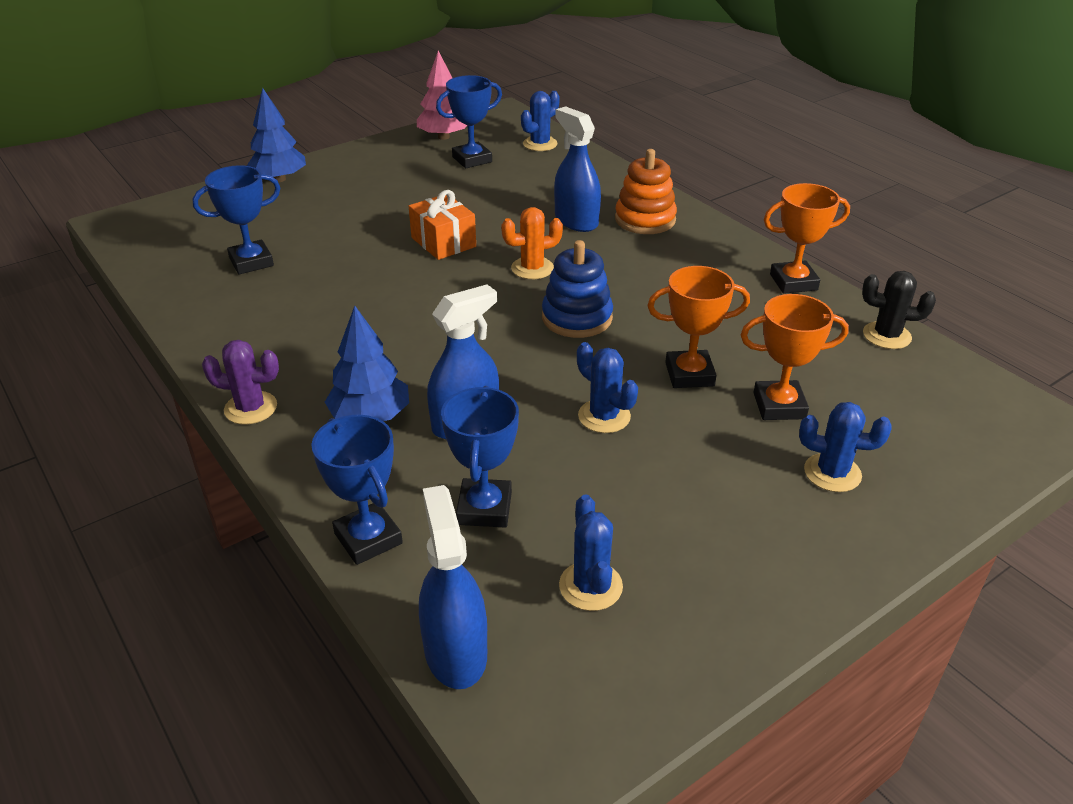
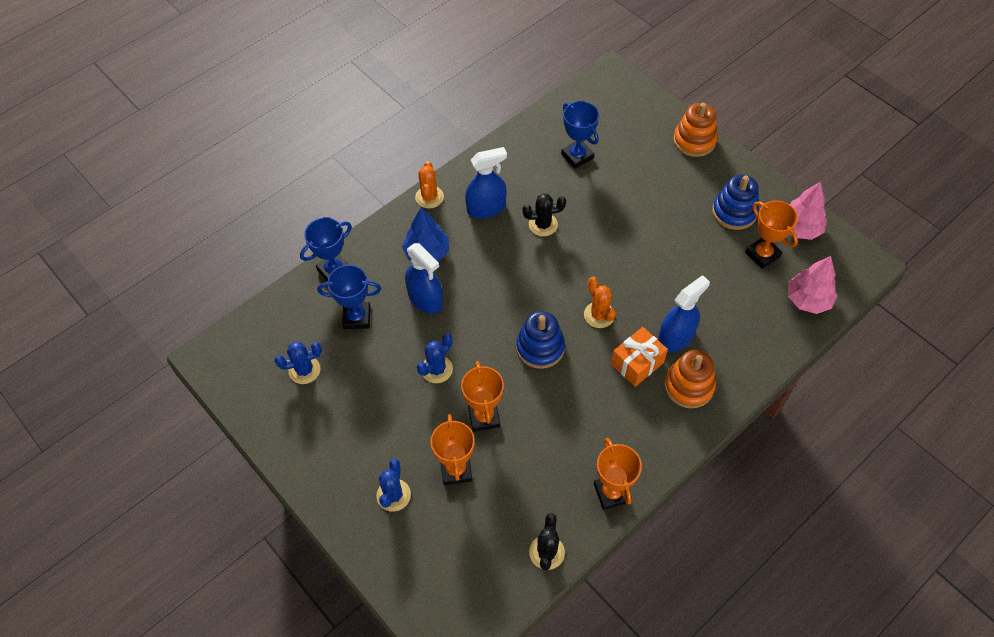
camera: 85 degrees right, 20 degrees up
(251, 408) = (429, 197): purple cactus -> orange cactus
(279, 179) = (694, 141): blue tree -> orange stacking toy
(363, 299) = (543, 224): none -> black cactus
(404, 168) = (734, 212): none -> blue stacking toy
(443, 242) = (624, 256): orange gift -> orange gift (637, 363)
(455, 652) = (266, 318): blue spray bottle -> blue spray bottle (486, 208)
(472, 159) = (762, 254): blue trophy -> orange trophy
(540, 144) = (808, 300): blue cactus -> pink tree

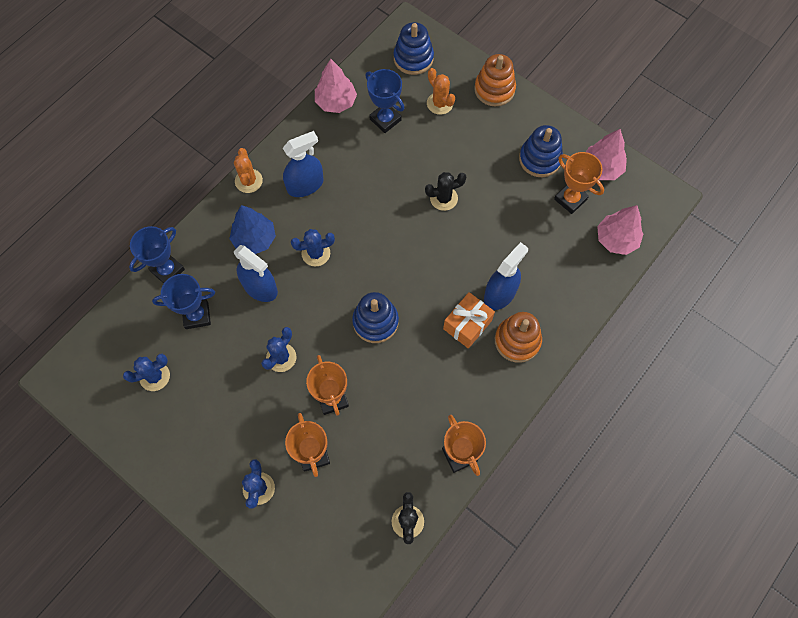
camera: 10 degrees left, 10 degrees up
(487, 274) = (316, 253): none -> blue cactus
(529, 134) = (336, 102): none -> pink tree
(543, 224) = (362, 195): black cactus -> black cactus (443, 198)
(599, 315) = (426, 281): orange cactus -> orange cactus (440, 103)
(613, 103) = (413, 58): none -> blue stacking toy

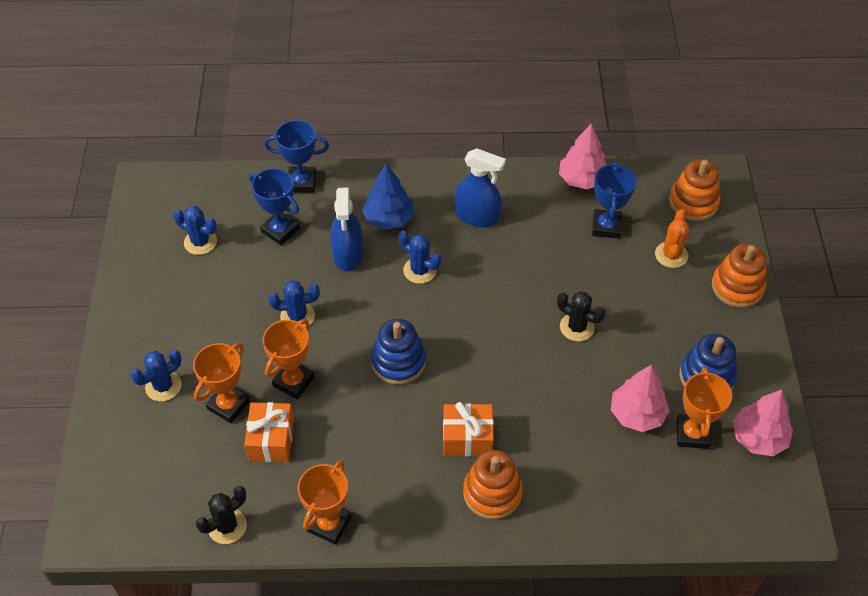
camera: 50 degrees right, 15 degrees down
(248, 181) = (438, 175): orange cactus -> none
(366, 446) = (271, 440): none -> orange gift
(413, 58) = (693, 202): blue stacking toy -> orange stacking toy
(500, 294) = (526, 443): blue spray bottle -> none
(616, 239) = (693, 507): pink tree -> pink tree (637, 414)

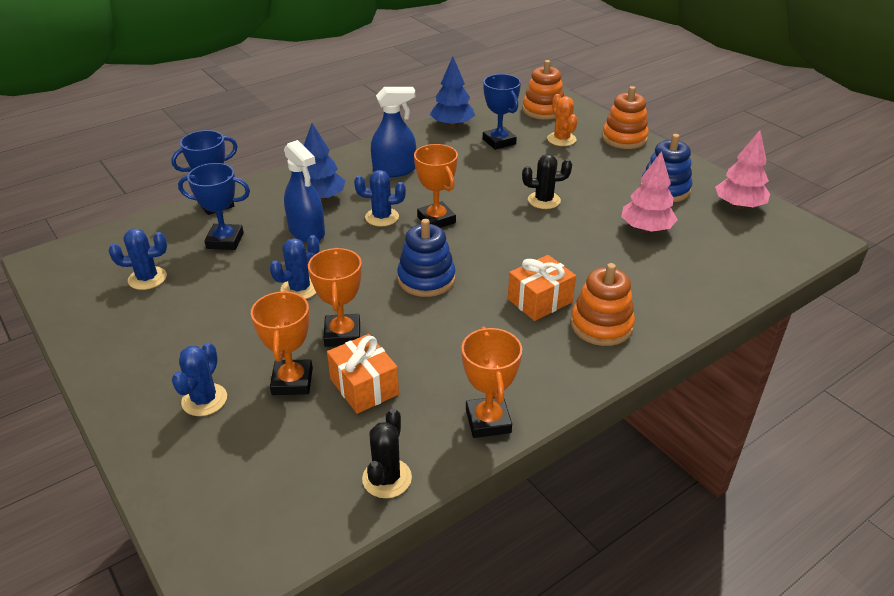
camera: 35 degrees left, 15 degrees down
(582, 179) = (452, 125): pink tree -> blue tree
(692, 434) = (696, 222): orange trophy -> orange trophy (436, 220)

